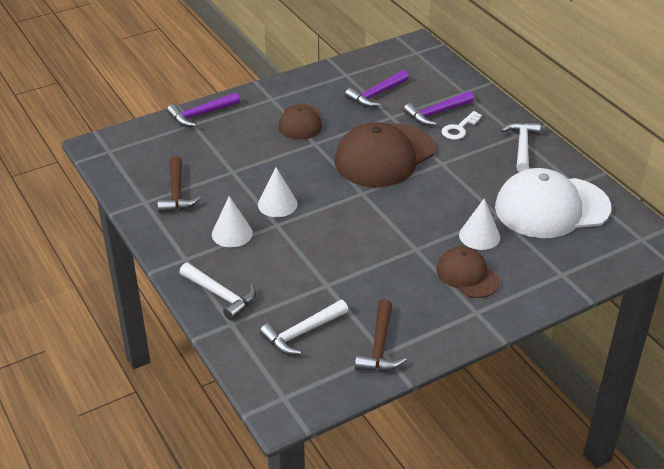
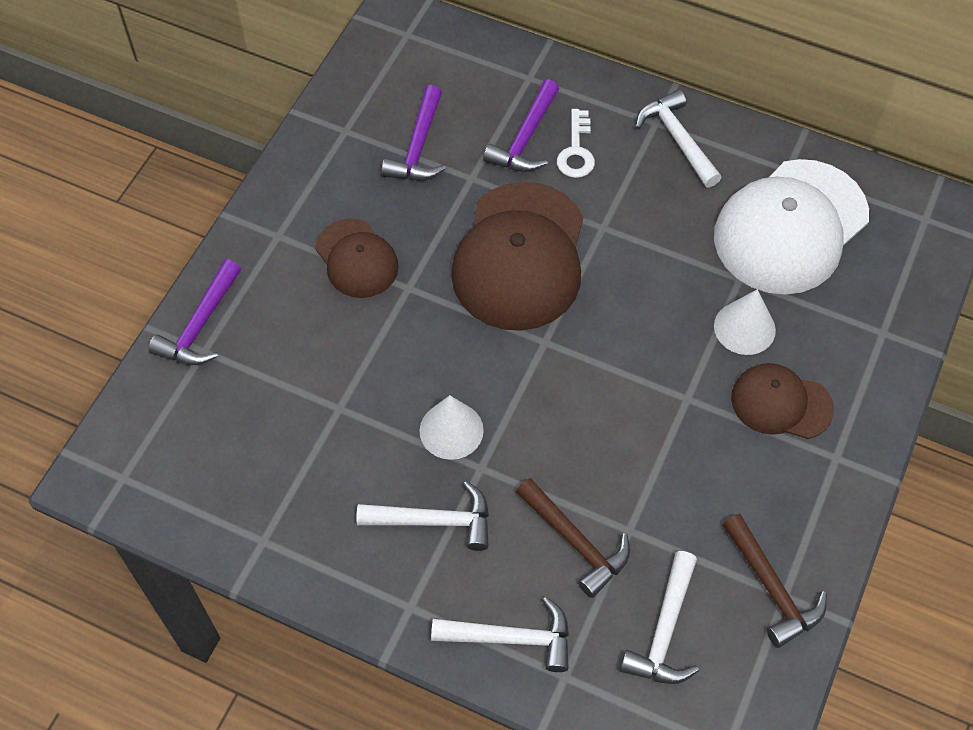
camera: 35 degrees left, 20 degrees up
(176, 193) = (295, 496): brown hammer -> brown hammer (575, 542)
(232, 233) = (434, 521): white cone -> white hammer

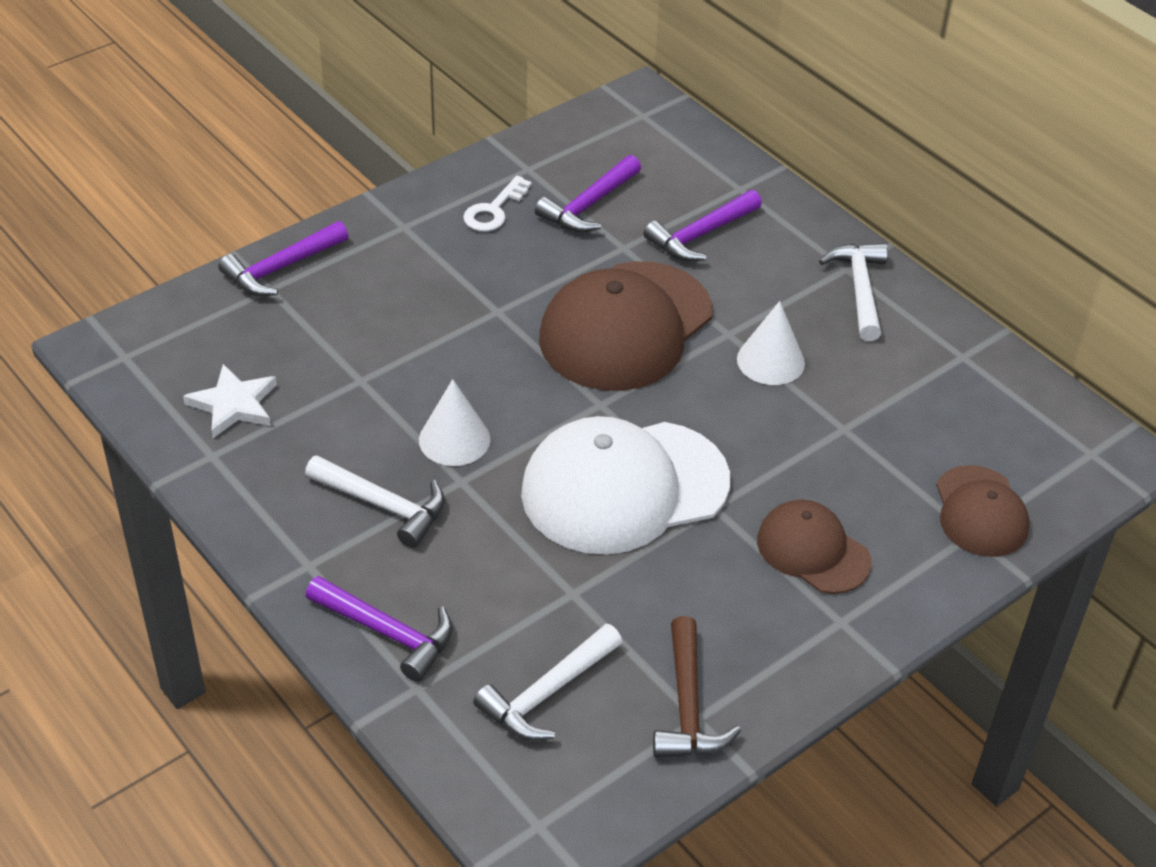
camera: 25 degrees right, 15 degrees down
(249, 482) = (234, 404): none -> white star
(357, 259) = (464, 270): brown cap -> brown cap (980, 512)
(512, 638) = (388, 633): white hammer -> purple hammer
(575, 542) = (510, 580): brown hammer -> none
(576, 150) = (746, 262): white key -> white key (494, 210)
(744, 328) = (819, 471): white cone -> white cone (770, 361)
(790, 227) = (931, 405): white cap -> white cap (624, 487)

